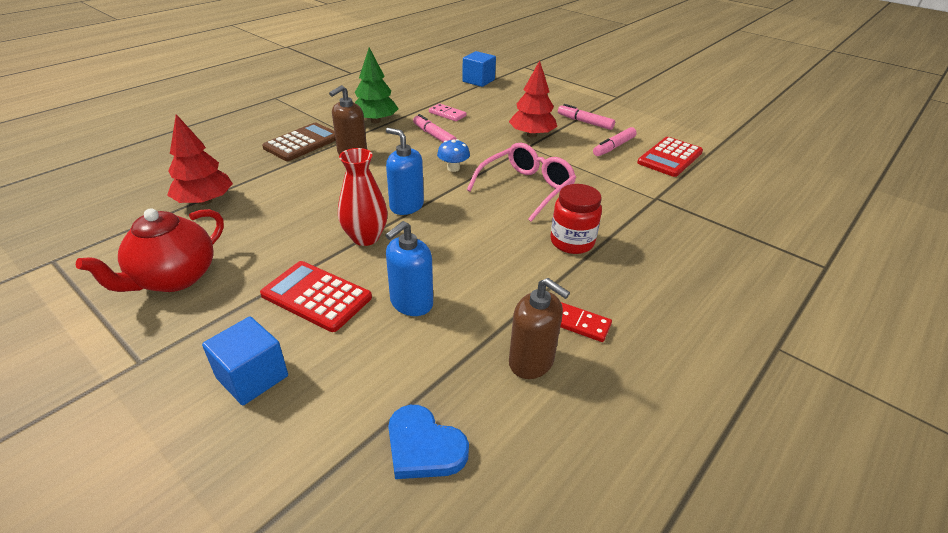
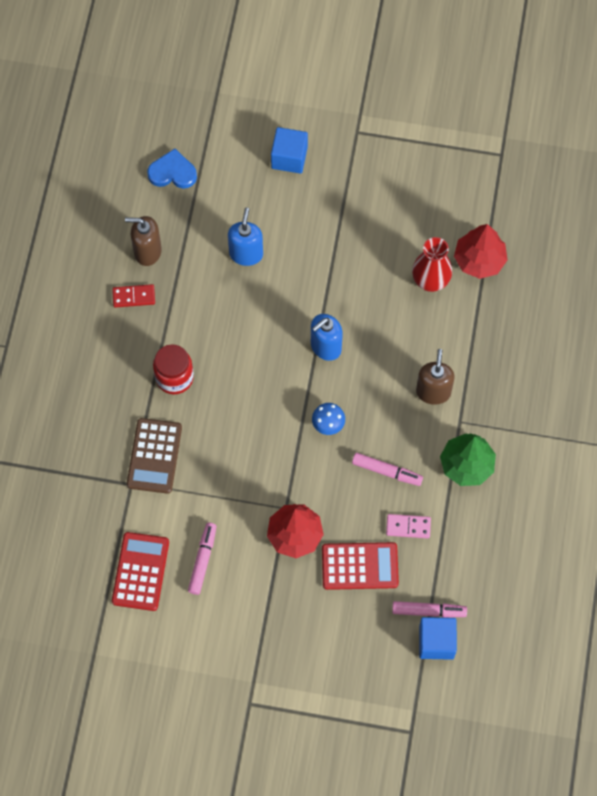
camera: 150 degrees right, 30 degrees up
(174, 278) = (409, 187): red teapot -> none
(302, 143) = (494, 381): brown calculator -> brown calculator (154, 456)
(316, 296) = (308, 225): red calculator -> red calculator (360, 566)
(365, 237) = (325, 293): red vase -> red vase (430, 281)
(406, 206) = (325, 347): blue soap dispenser -> blue soap dispenser turned 135 degrees clockwise
(526, 188) = (246, 431): pink glasses -> none
(585, 122) = (256, 602): pink marker -> pink marker (429, 611)

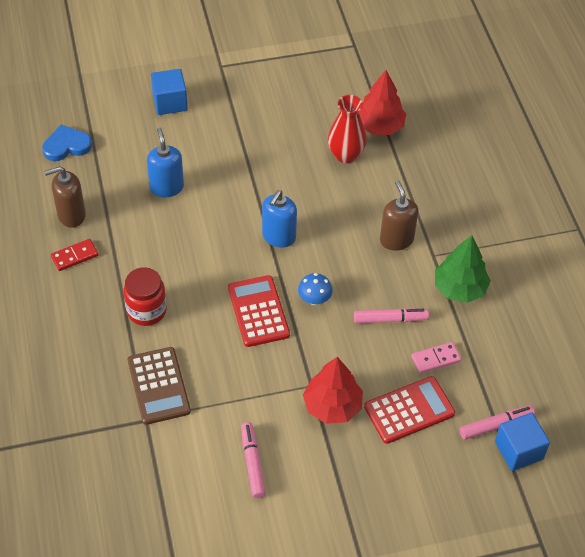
camera: 25 degrees left, 15 degrees down
(140, 571) = (194, 498): red calculator -> red calculator (258, 311)

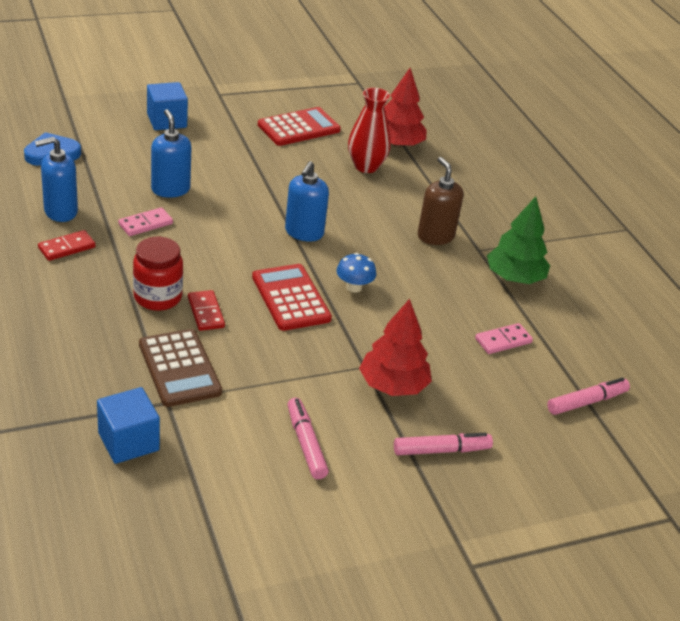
camera: 10 degrees left, 15 degrees down
(71, 215) = (60, 211): brown soap dispenser -> blue soap dispenser
(142, 228) = (145, 224): none -> pink domino
(185, 327) = (205, 312): none -> red domino
(390, 319) = (444, 305): pink marker -> pink marker (441, 450)
(409, 410) = (484, 389): red calculator -> red calculator (299, 128)
(518, 450) = (619, 425): blue cube -> blue cube (128, 441)

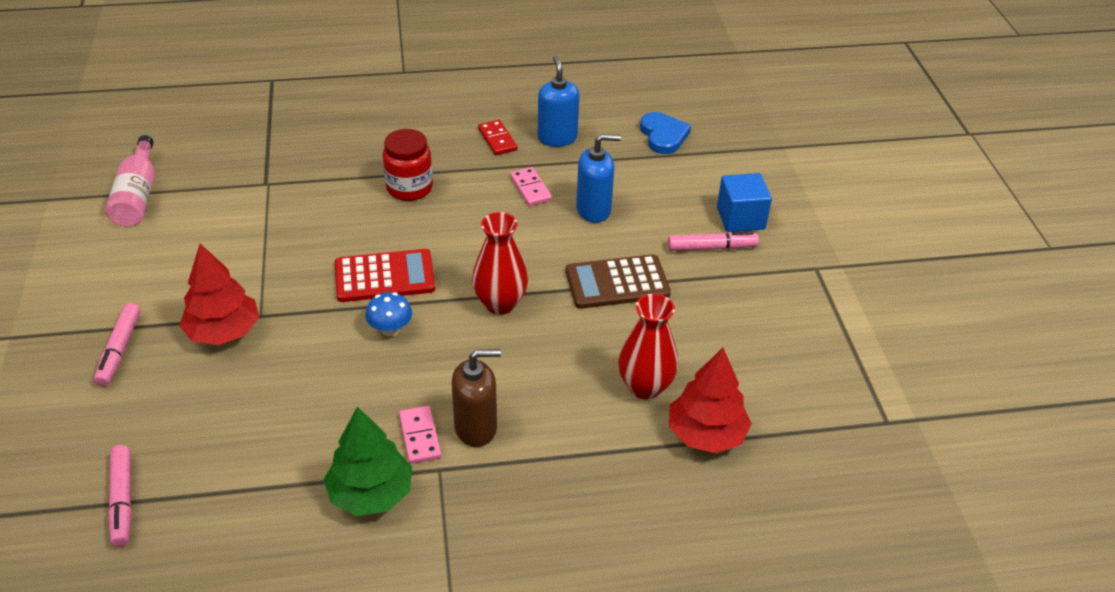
camera: 105 degrees right, 5 degrees up
(128, 441) = (229, 160): blue cube -> none
(179, 368) = (305, 193): brown calculator -> brown calculator (617, 283)
(205, 312) = (378, 216): red domino -> none
(209, 506) = (137, 196): none -> pink bottle
(299, 128) = (739, 333): red calculator -> none
(304, 233) = (500, 303): blue soap dispenser -> red vase
(306, 443) = (176, 258): pink marker -> pink marker (712, 248)
(503, 341) = (256, 446): pink domino -> pink domino (419, 436)

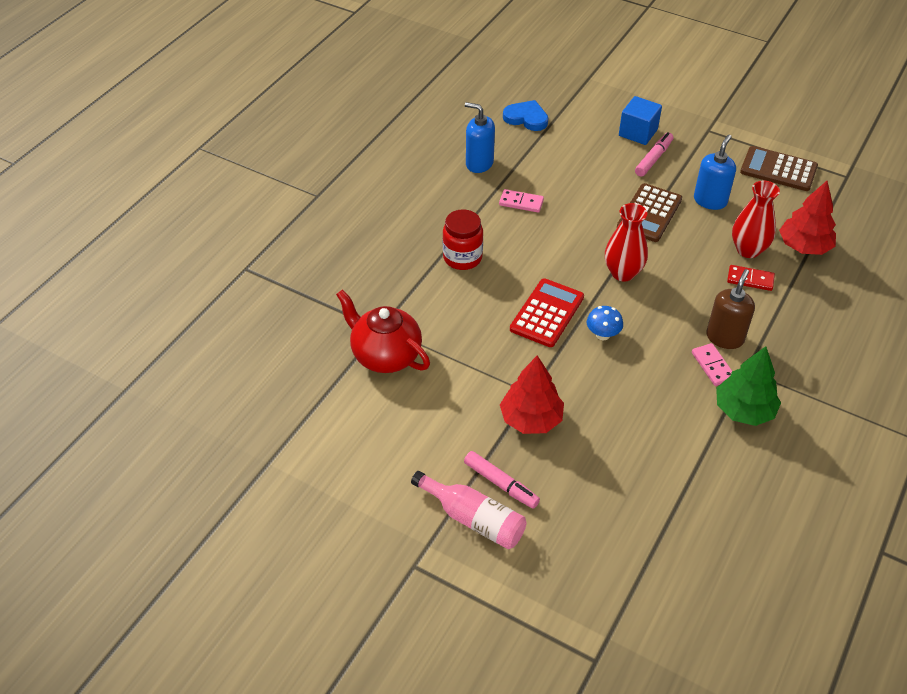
camera: 50 degrees left, 5 degrees up
(122, 501) = (658, 537): pink marker -> none
(137, 196) = (321, 406): pink bottle -> pink bottle (474, 519)
(232, 202) = (385, 355): none -> red teapot
(419, 436) = (712, 366): pink domino -> pink domino turned 45 degrees clockwise
(497, 139) = (451, 191): red domino -> red domino (750, 279)
(594, 210) = (571, 187): blue soap dispenser -> blue soap dispenser (710, 200)
(820, 354) = (778, 169): none -> brown calculator

